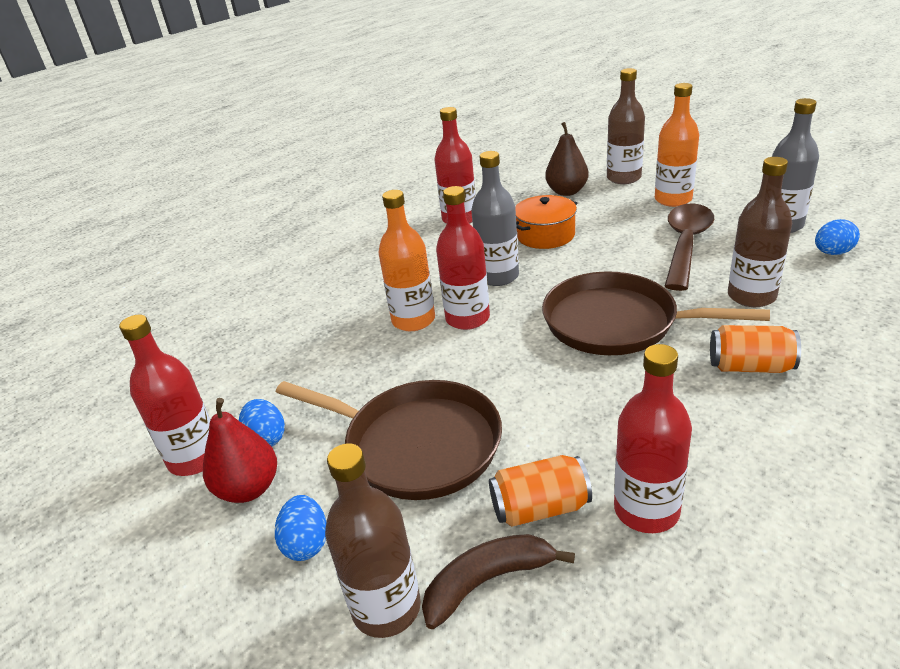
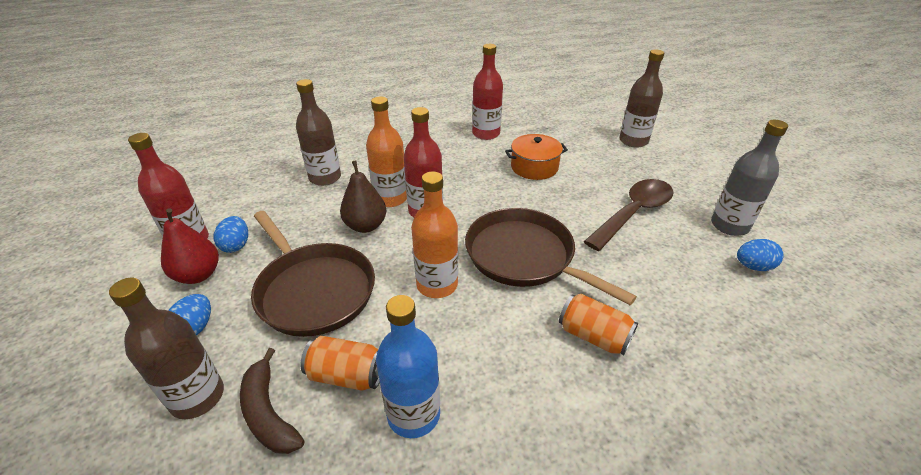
camera: 20 degrees right, 5 degrees up
(488, 581) = (268, 412): brown banana -> brown banana turned 120 degrees counterclockwise
(498, 276) = (473, 187): grey bottle -> none
(567, 192) = (580, 138): brown pear -> brown pear (366, 226)
(646, 510) = (413, 414): red bottle -> blue bottle
(673, 199) = (657, 172): orange bottle -> orange bottle (437, 285)
(751, 296) = (648, 277): brown bottle -> brown bottle (325, 178)

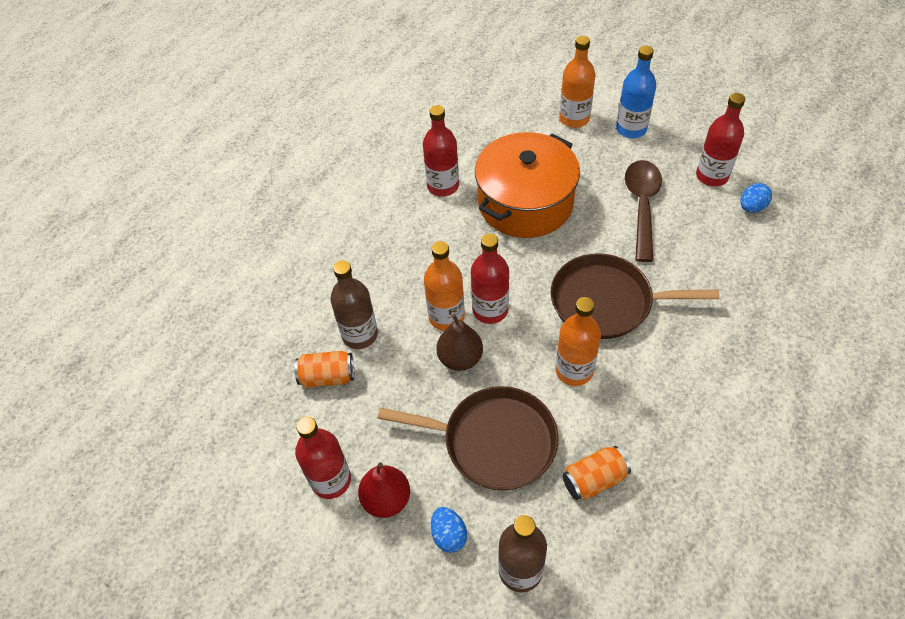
camera: 35 degrees left, 15 degrees up
(236, 245) = (378, 453): blue egg -> none
(268, 412) = (577, 540): brown banana -> none
(413, 414) = (661, 469): blue bottle -> blue bottle (631, 129)
(534, 167) = (525, 202): orange pot -> orange pot, size x1.90
(593, 336) = (707, 335): orange can -> orange can (327, 377)
(633, 141) = (574, 119): brown bottle -> orange bottle
(729, 225) = (712, 176): grey bottle -> red bottle

